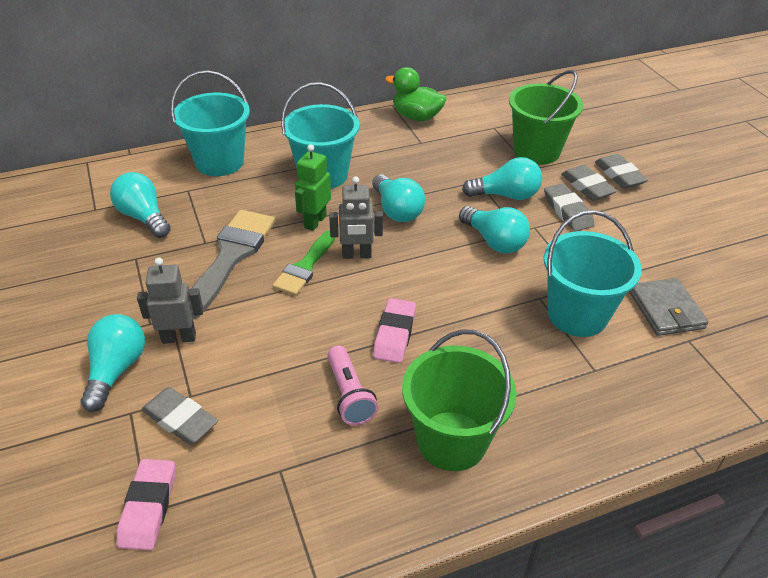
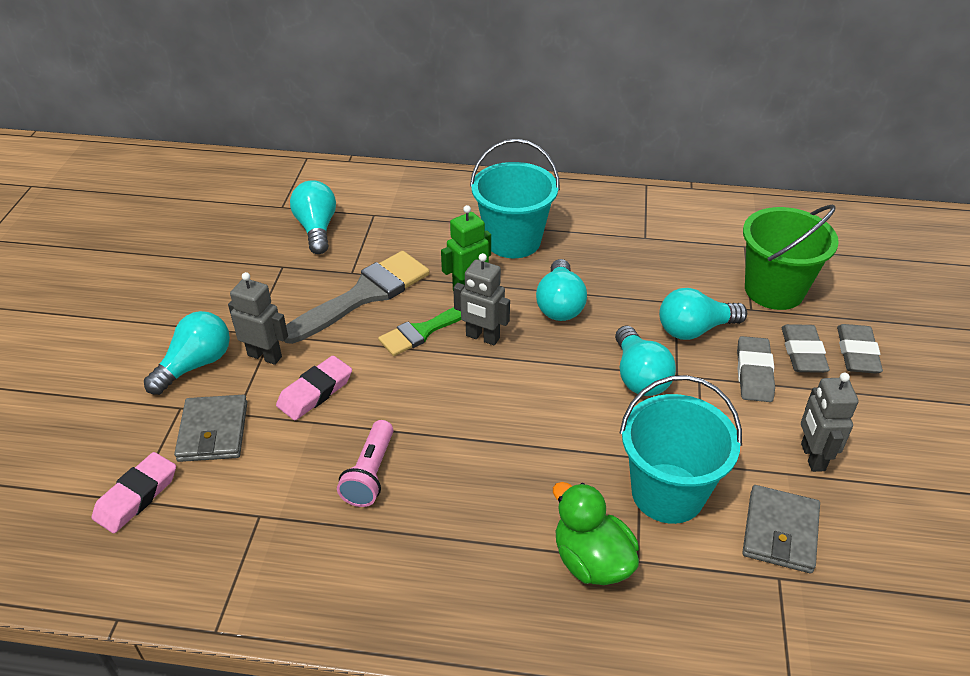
camera: 30 degrees right, 0 degrees up
(180, 419) = (213, 431): grey eraser -> grey wallet
(219, 162) = (423, 195): turquoise bucket -> none
(394, 334) = (458, 433): pink eraser -> pink eraser (315, 392)
(416, 117) = (662, 207): green duck -> green duck (591, 561)
(452, 440) = (430, 562): green bucket -> none
(506, 195) = (694, 329): turquoise light bulb -> turquoise light bulb turned 135 degrees clockwise
(646, 253) = (812, 457): none -> grey robot

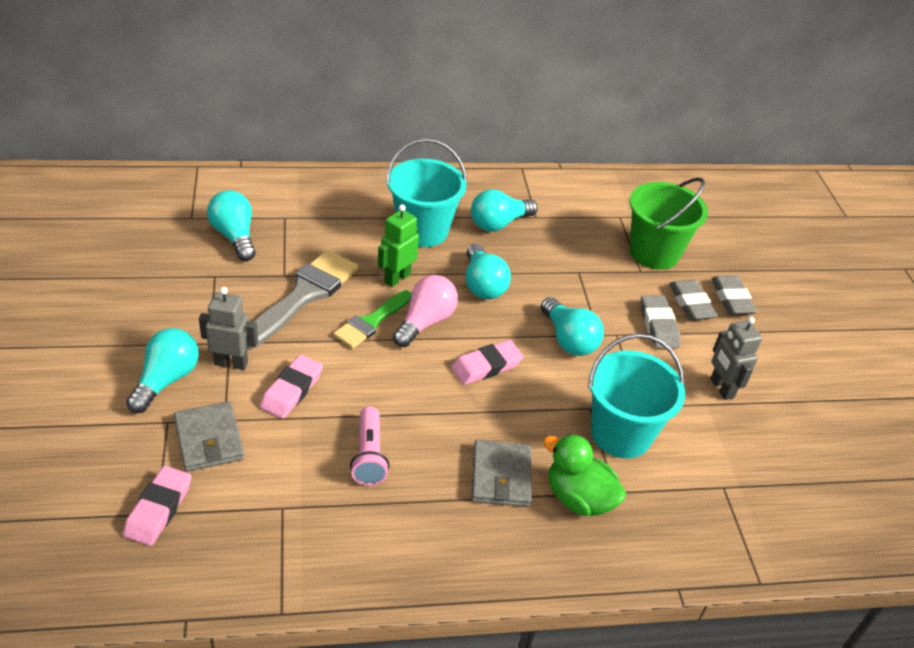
camera: 20 degrees left, 0 degrees up
(482, 337) = (425, 322): grey robot -> pink light bulb
(534, 394) = (486, 366): none -> pink eraser
(694, 329) = (601, 294): turquoise light bulb -> turquoise light bulb (498, 223)
(780, 532) = (714, 451): grey wallet -> grey wallet (501, 476)

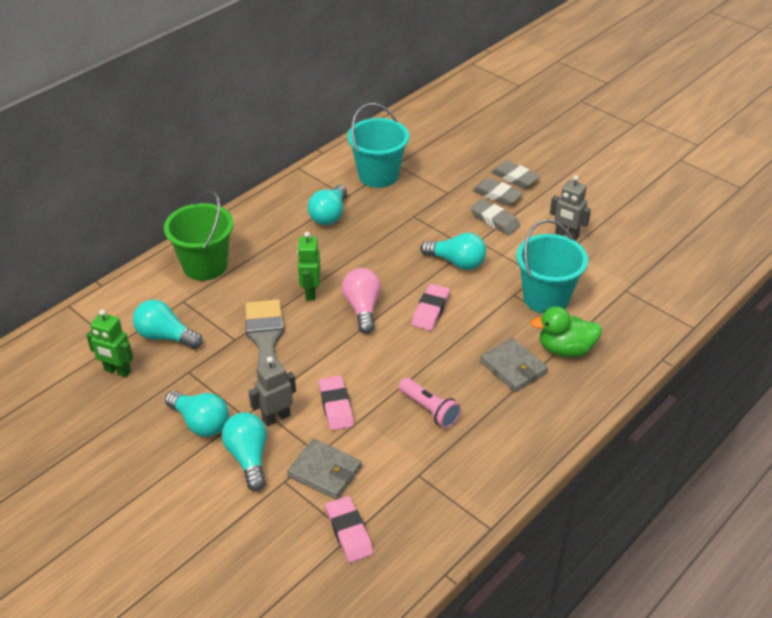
camera: 35 degrees left, 0 degrees up
(165, 239) = (117, 371): none -> green robot
(371, 322) = (330, 331): green brush -> none
(422, 230) = (287, 250): turquoise bucket -> turquoise bucket (378, 175)
(482, 285) = (368, 261): turquoise light bulb -> turquoise light bulb (201, 423)
(654, 253) = (442, 176): green bucket -> green bucket (205, 265)

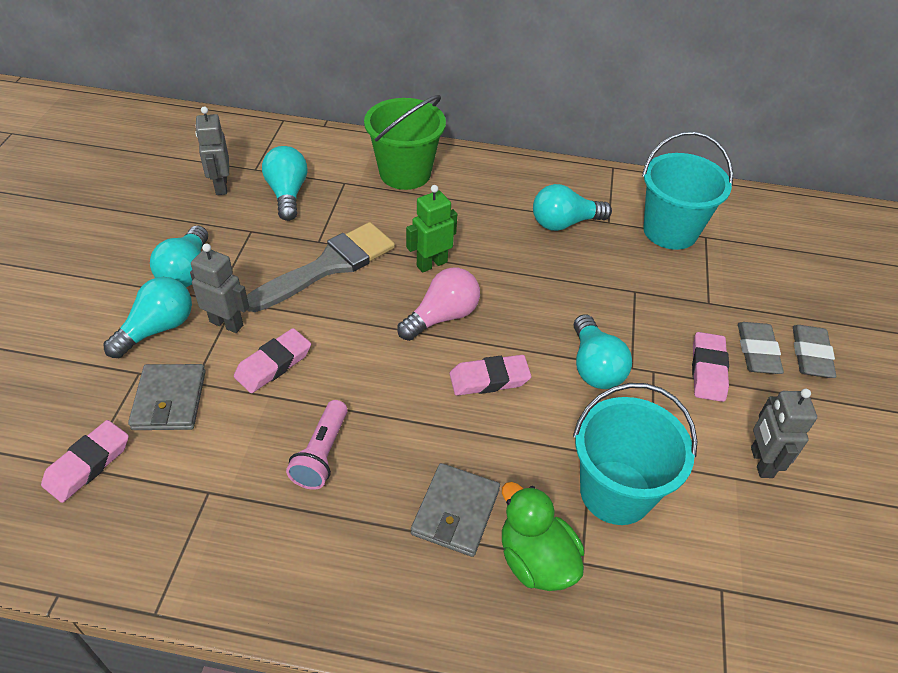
camera: 55 degrees right, 5 degrees up
(117, 371) = (221, 186): green robot -> grey robot
(494, 220) = (708, 370): grey eraser -> pink eraser

